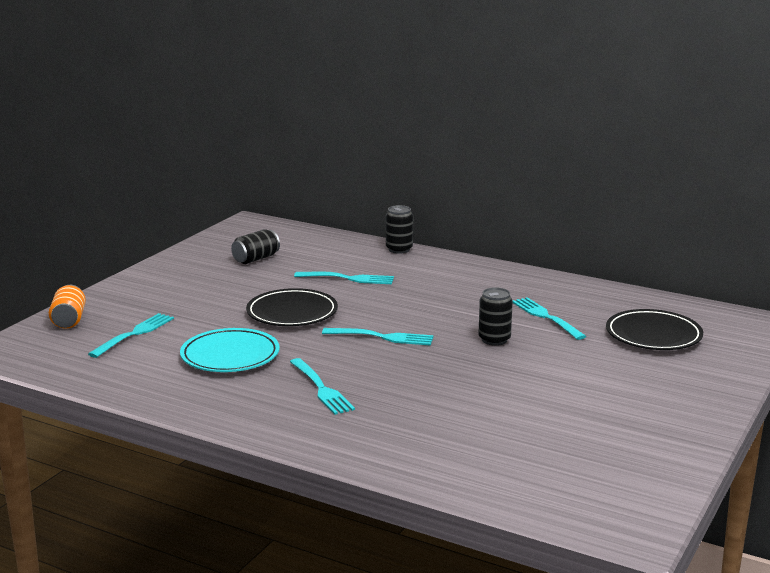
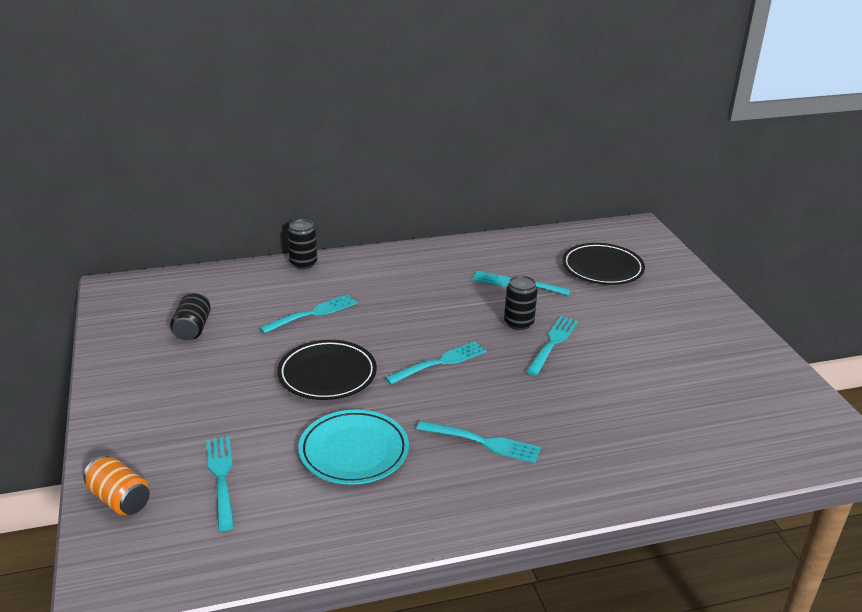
camera: 45 degrees left, 10 degrees up
(496, 361) = (552, 343): none -> turquoise fork

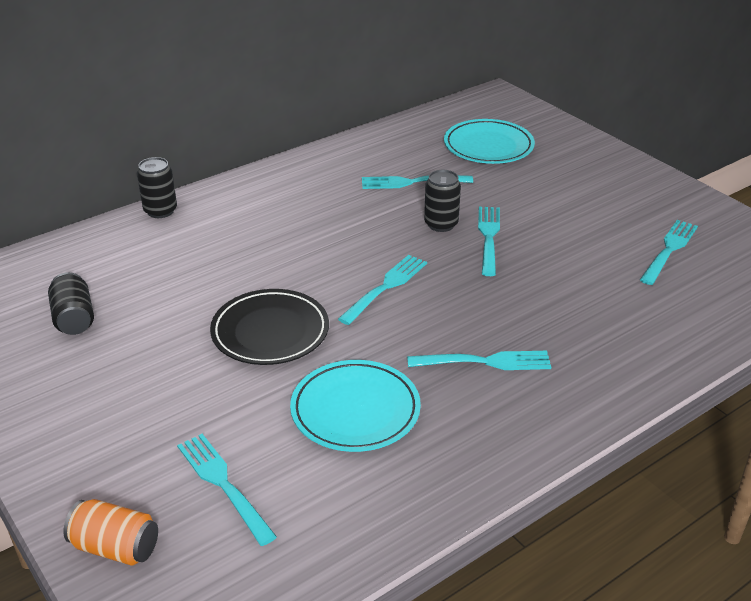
camera: 20 degrees left, 5 degrees up
(312, 313) = (208, 266): turquoise fork -> turquoise fork (669, 250)
(602, 268) = (488, 146): black plate -> turquoise plate

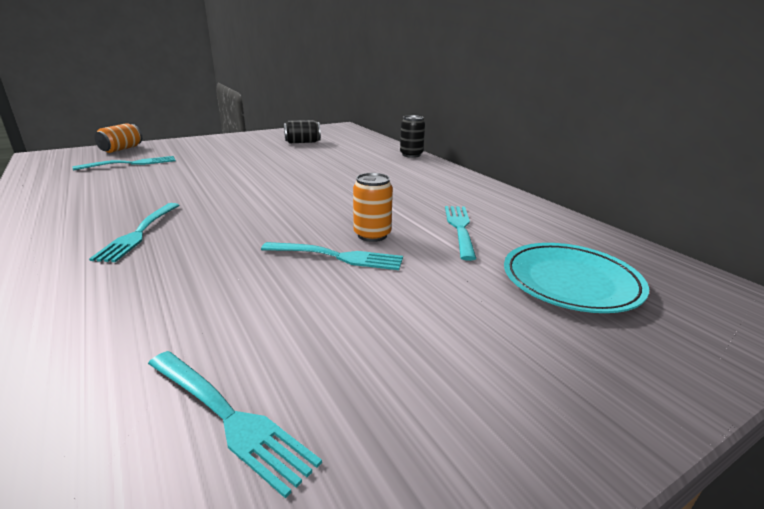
camera: 95 degrees right, 10 degrees down
(270, 332) = (253, 174): black plate -> none
(355, 410) = (145, 190): turquoise plate -> none
(385, 287) = (279, 206): turquoise fork -> none
(441, 224) = (372, 235): black can -> orange can

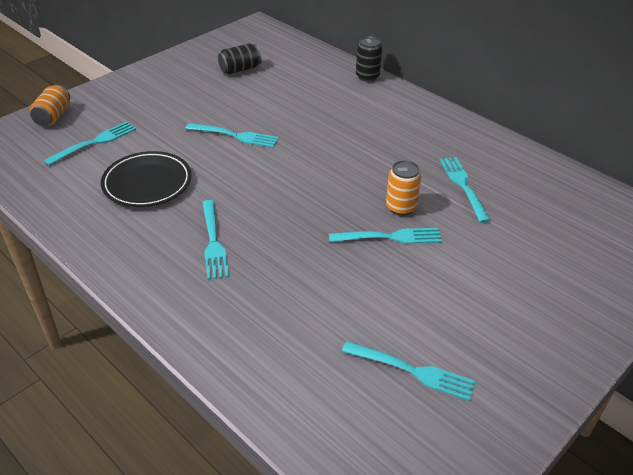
camera: 15 degrees left, 15 degrees up
(137, 189) = (147, 183): none -> black plate
(254, 172) = (235, 136): none -> turquoise fork
(570, 282) = (559, 230): turquoise plate -> none

